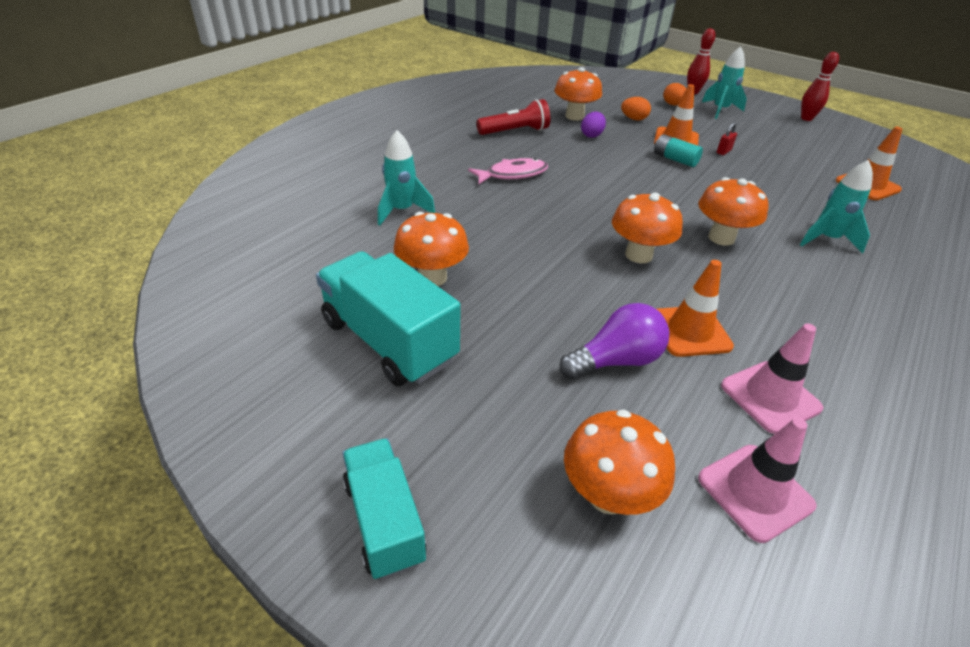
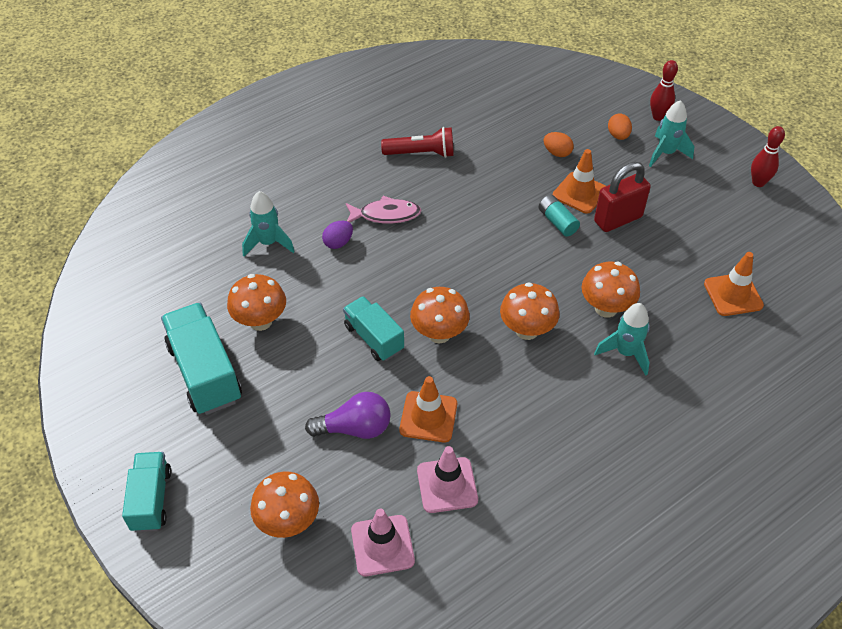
camera: 20 degrees right, 10 degrees up
(573, 270) = (374, 338): none -> turquoise truck
(574, 116) = (496, 139): orange mushroom -> orange mushroom (606, 308)
(591, 135) = (495, 171): purple egg -> purple egg (338, 243)
(723, 151) = (618, 219): red padlock -> red padlock, size x2.43

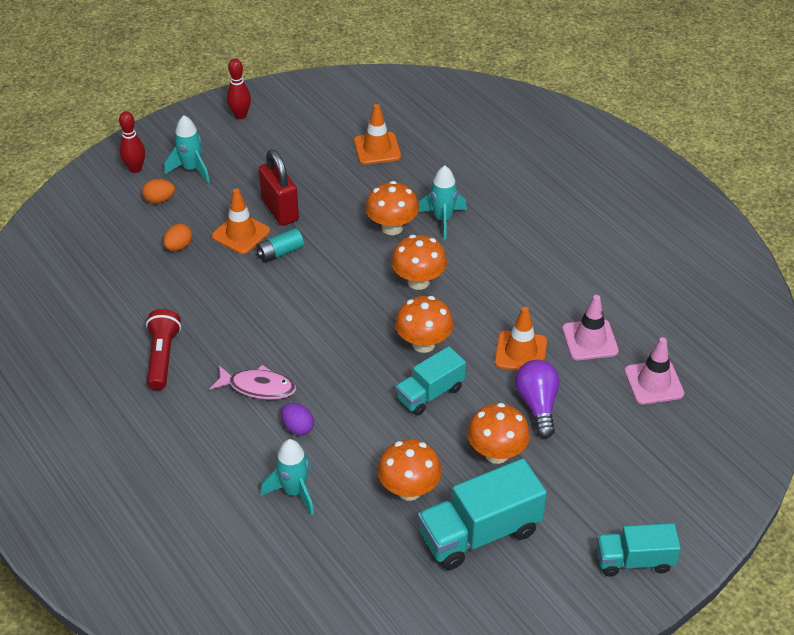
camera: 90 degrees left, 5 degrees down
(288, 521) = (641, 449): orange mushroom -> orange mushroom (496, 453)
(386, 215) = (258, 387): pink fish -> pink fish turned 105 degrees clockwise

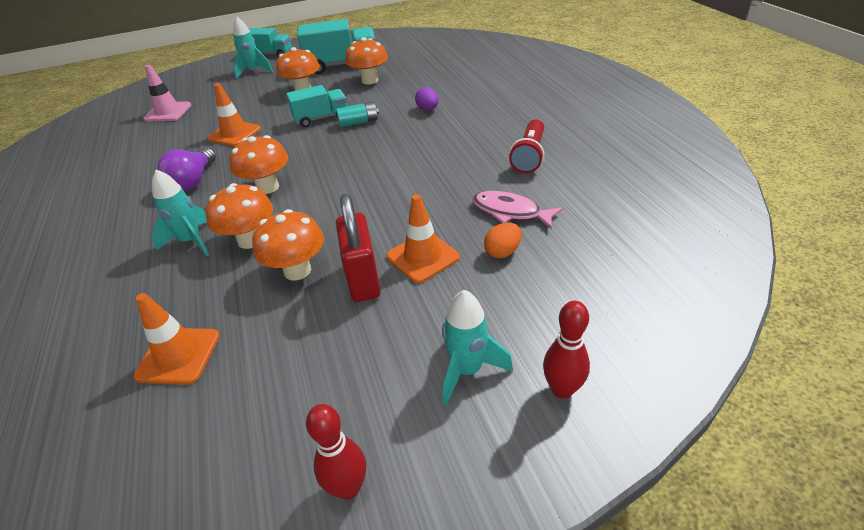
camera: 160 degrees left, 5 degrees down
(159, 200) = (523, 322): orange egg -> none
(258, 387) = (449, 131): pink fish -> pink fish (510, 212)
(280, 252) = (386, 230): turquoise battery -> turquoise battery (358, 122)
(294, 492) = (443, 84): turquoise rocket -> turquoise rocket (253, 71)
(423, 344) = (301, 145): orange mushroom -> orange mushroom (297, 270)
(537, 405) = (254, 108): purple light bulb -> purple light bulb (193, 181)
(590, 340) = (178, 136): pink traffic cone -> none

